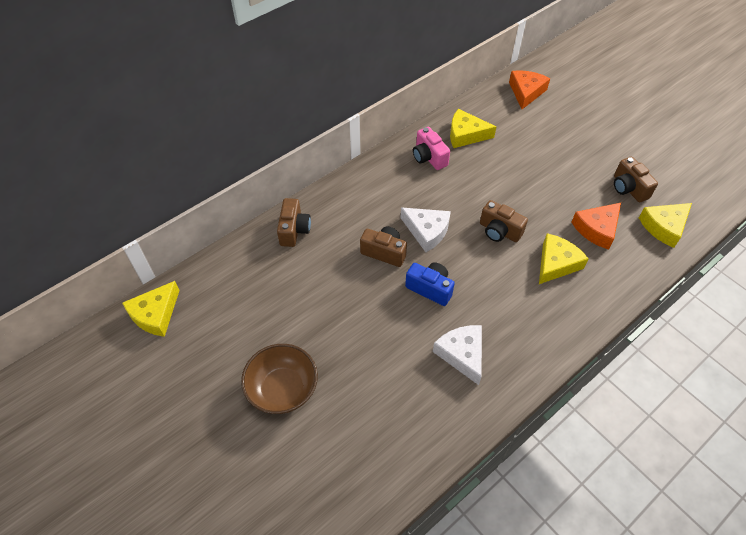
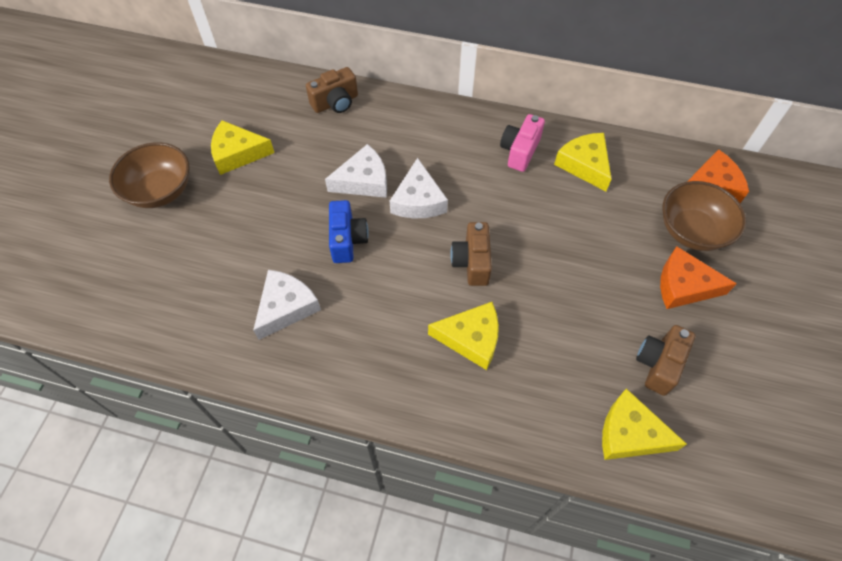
camera: 55 degrees right, 5 degrees up
(155, 314) = (181, 70): yellow cheese -> yellow cheese (238, 153)
(384, 252) = (363, 181): brown camera -> white cheese
(550, 119) = (692, 231): none -> brown bowl
(597, 229) = (559, 357): orange cheese -> orange cheese (684, 286)

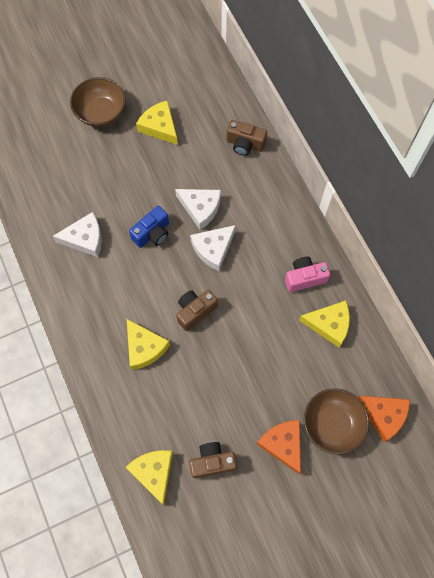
camera: 50 degrees right, 10 degrees up
(584, 165) = (329, 324): yellow cheese -> yellow cheese turned 75 degrees clockwise

